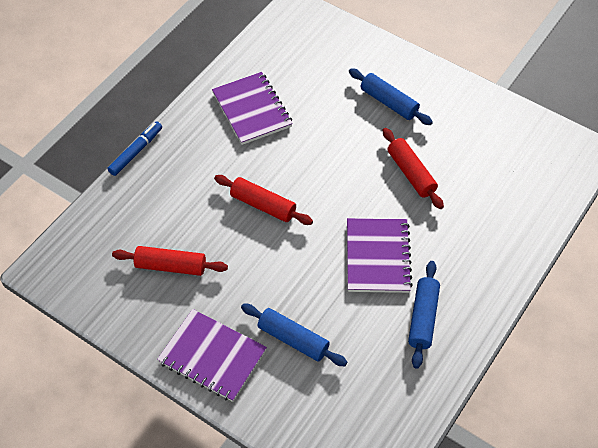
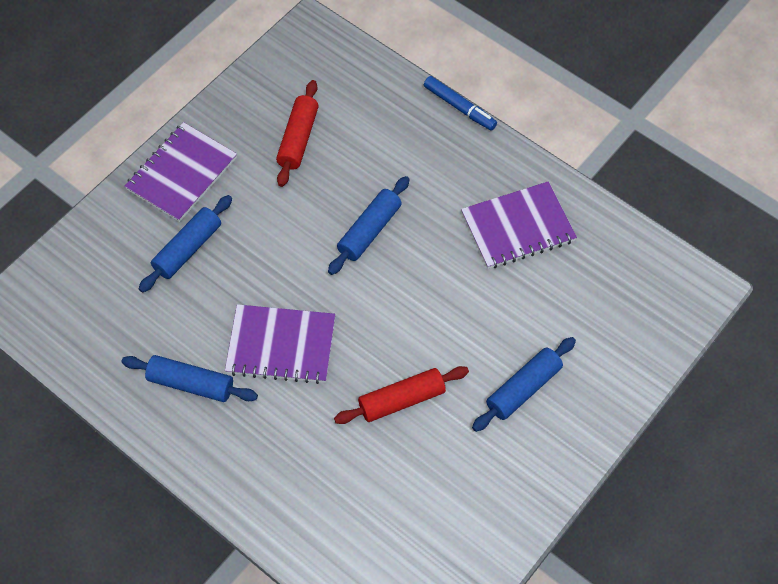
camera: 95 degrees right, 5 degrees up
(263, 205) = (369, 231): red rolling pin -> blue rolling pin

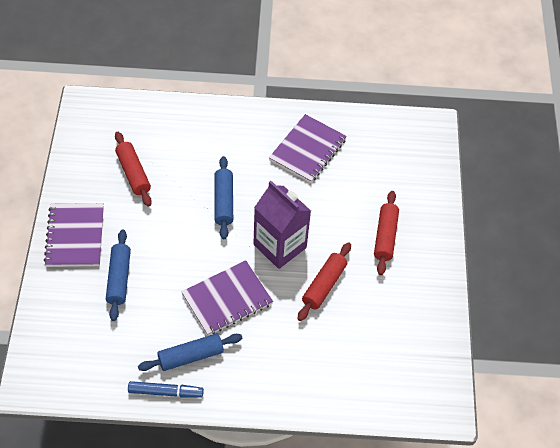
camera: 40 degrees left, 5 degrees down
(390, 322) = (280, 246): none -> purple carton
(459, 107) = (216, 101): blue marker -> blue marker (165, 392)
(523, 388) = (385, 236): blue rolling pin -> red rolling pin

